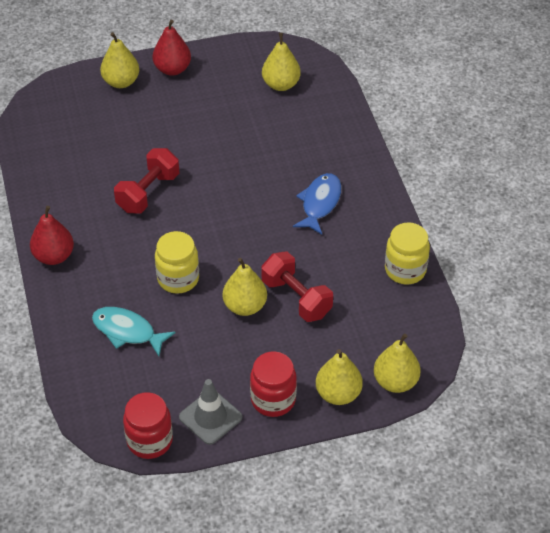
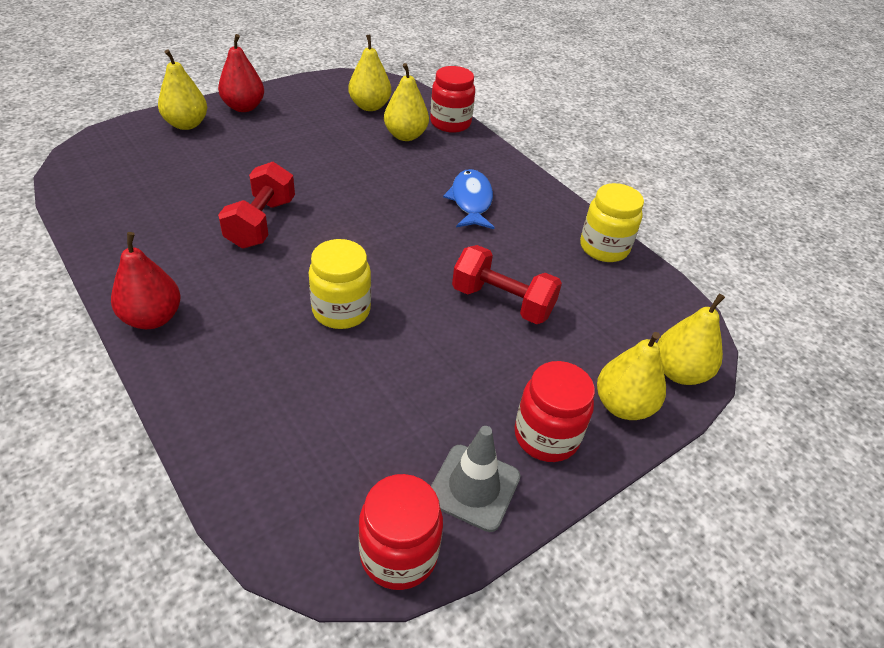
camera: 25 degrees left, 5 degrees down
(127, 331) = (297, 394): turquoise fish -> none
(245, 306) = (444, 325): yellow pear -> yellow pear (405, 136)
(344, 116) = (450, 123): none -> red jar

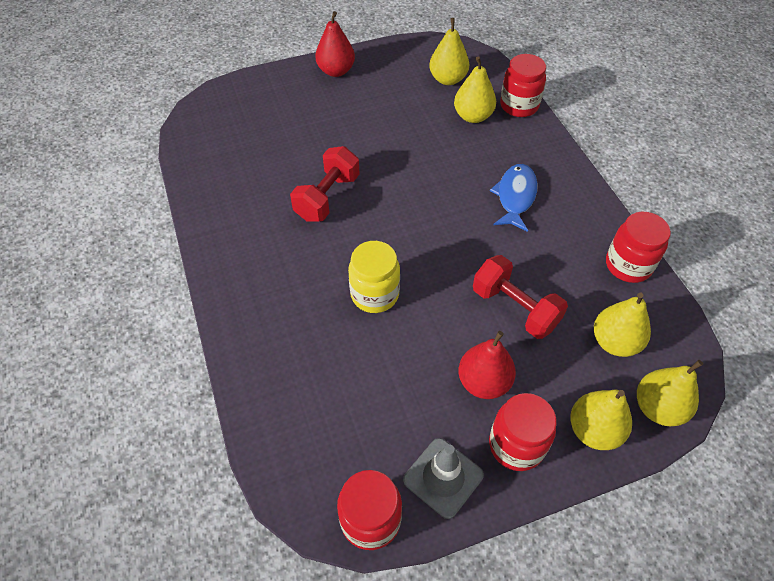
camera: 20 degrees right, 10 degrees up
(152, 318) = (228, 277): red pear -> red pear (483, 382)
(186, 124) = (285, 86): yellow pear -> yellow pear (614, 342)
(604, 248) = (628, 265): yellow jar -> red jar

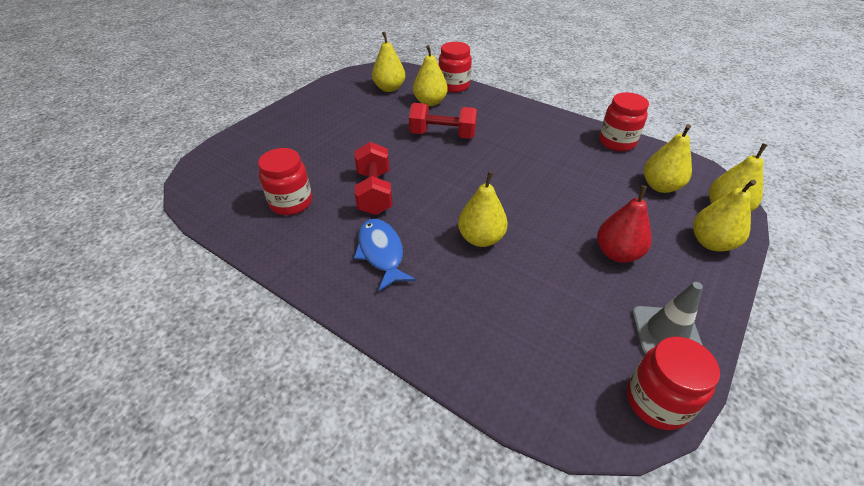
camera: 35 degrees left, 10 degrees down
(336, 71) = (297, 112): red pear -> none
(374, 294) = (481, 238): yellow jar -> yellow pear
(515, 197) = (509, 135): blue fish -> blue fish (381, 253)
(515, 308) = (583, 198): red dumbbell -> red dumbbell (443, 135)
(516, 445) = (682, 280): red jar -> red jar (291, 203)

